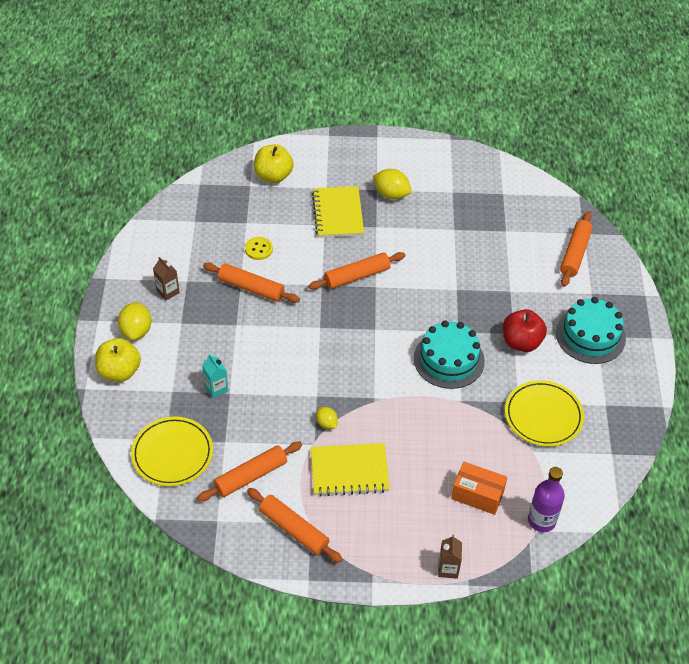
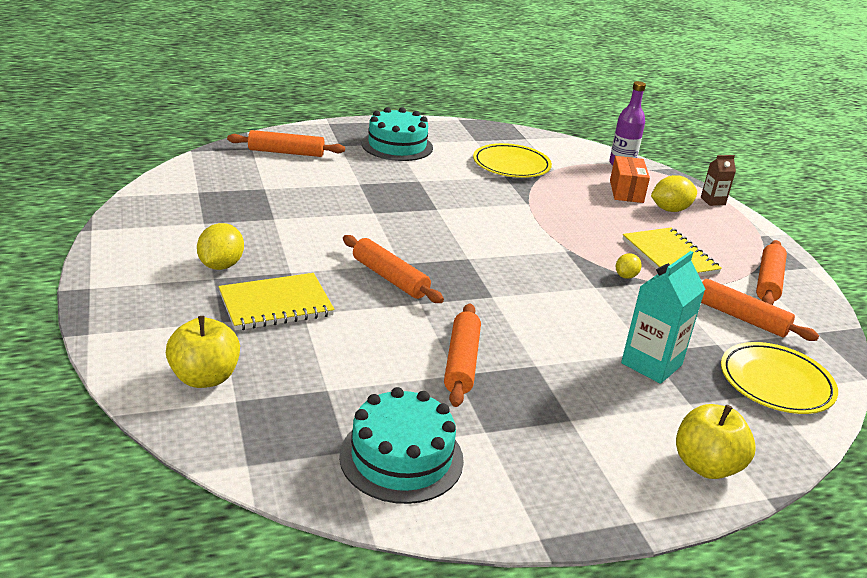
camera: 110 degrees left, 20 degrees down
(136, 331) = (621, 466): yellow lemon -> yellow lemon (670, 210)
(168, 291) = (521, 448): brown carton -> none
(216, 388) = (651, 364): turquoise carton -> turquoise carton, size x1.78
(259, 249) = (381, 367): yellow button -> none
(449, 359) = (480, 212): turquoise cake -> turquoise cake (401, 457)
(521, 342) = (428, 176): red apple -> none

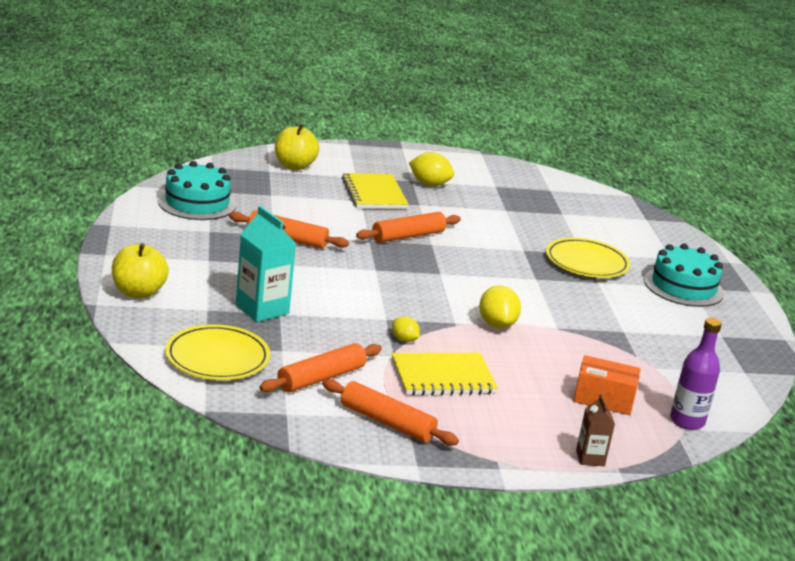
camera: 100 degrees right, 5 degrees down
(286, 152) = (642, 232): orange rolling pin -> none
(511, 165) = (655, 342): yellow plate -> yellow plate (586, 262)
(670, 210) = (558, 415): yellow lemon -> yellow lemon (496, 324)

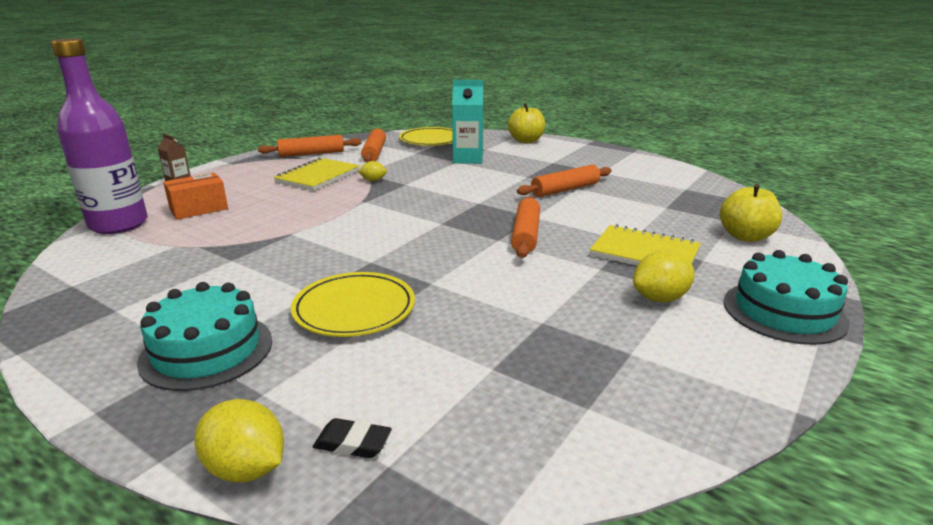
camera: 135 degrees right, 0 degrees up
(197, 203) = (659, 179): turquoise cake -> turquoise cake (784, 312)
(496, 324) = (337, 213): yellow lemon -> yellow lemon (246, 468)
(652, 229) = (353, 443): none -> black eraser
(687, 421) = (118, 224): purple bottle -> purple bottle, size x1.70

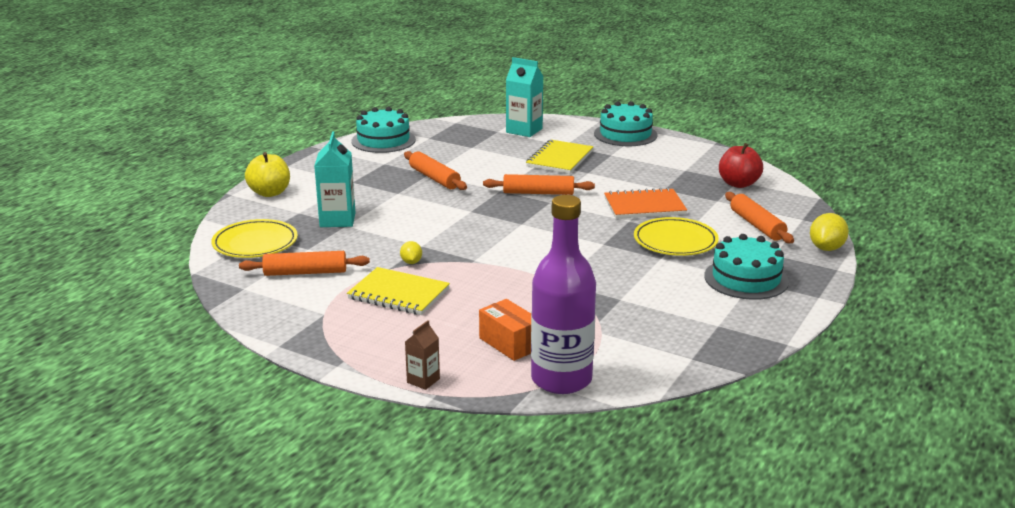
camera: 95 degrees left, 0 degrees up
(311, 154) = (304, 312): orange rolling pin -> orange rolling pin (757, 225)
(353, 443) = (794, 227): black eraser -> none
(476, 298) = (644, 206): none -> orange notebook
(571, 407) = (738, 184): none -> red apple
(660, 298) = (622, 159): yellow lemon -> none
(666, 171) = (383, 140): none -> turquoise cake
(745, 236) = (524, 130): yellow apple -> turquoise carton

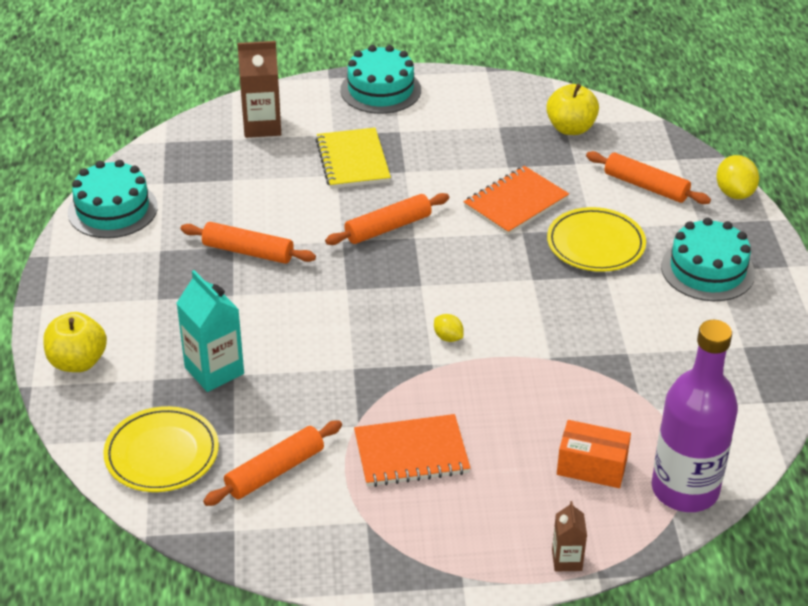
camera: 35 degrees left, 15 degrees up
(398, 294) = (411, 453): yellow notebook -> orange notebook
(411, 262) = (371, 399): yellow lemon -> yellow lemon (448, 337)
(524, 130) = (262, 126): turquoise carton -> brown carton
(738, 184) = (570, 128): red apple -> yellow apple

